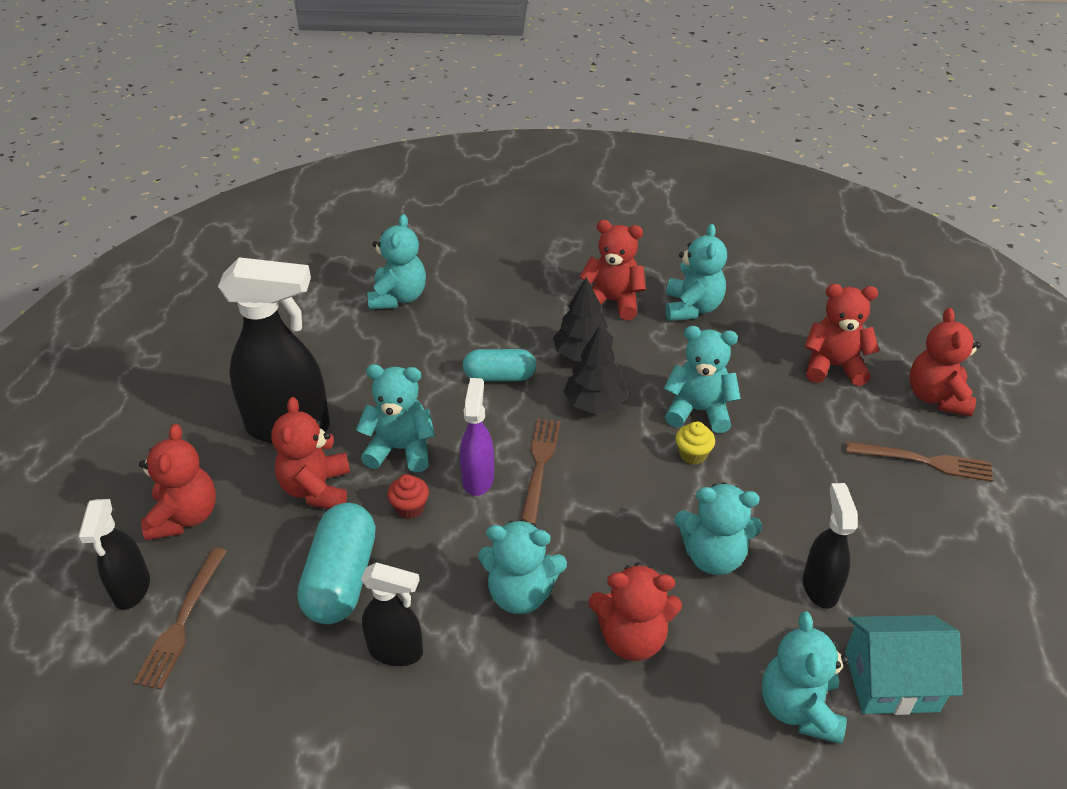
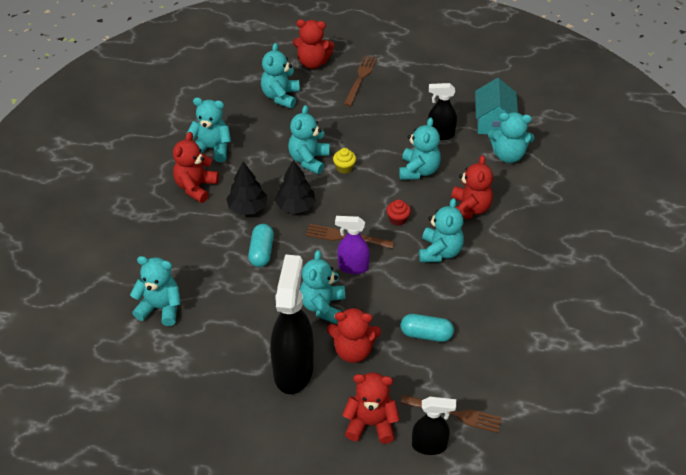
camera: 85 degrees left, 5 degrees up
(341, 579) = (426, 334): turquoise capsule -> turquoise capsule, size x0.66
(396, 651) = (476, 307): black spray bottle -> none
(410, 508) = (373, 301): red cupcake -> red cupcake (398, 219)
(833, 366) = (280, 96): red teddy bear -> turquoise teddy bear

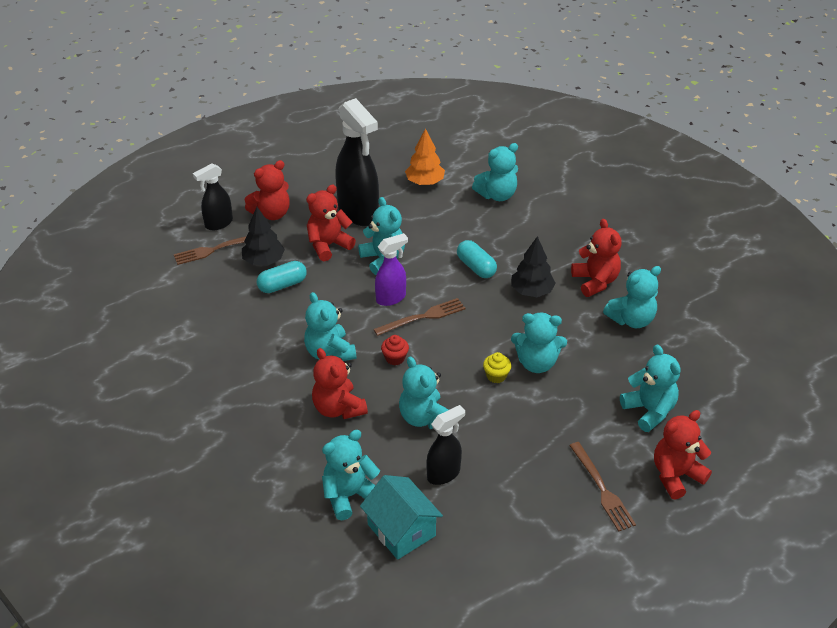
camera: 140 degrees right, 5 degrees down
(200, 365) = (425, 182): none -> orange tree
(295, 206) = (495, 316): black tree -> black tree (263, 261)
(309, 160) = (536, 363): turquoise teddy bear -> turquoise teddy bear turned 120 degrees clockwise

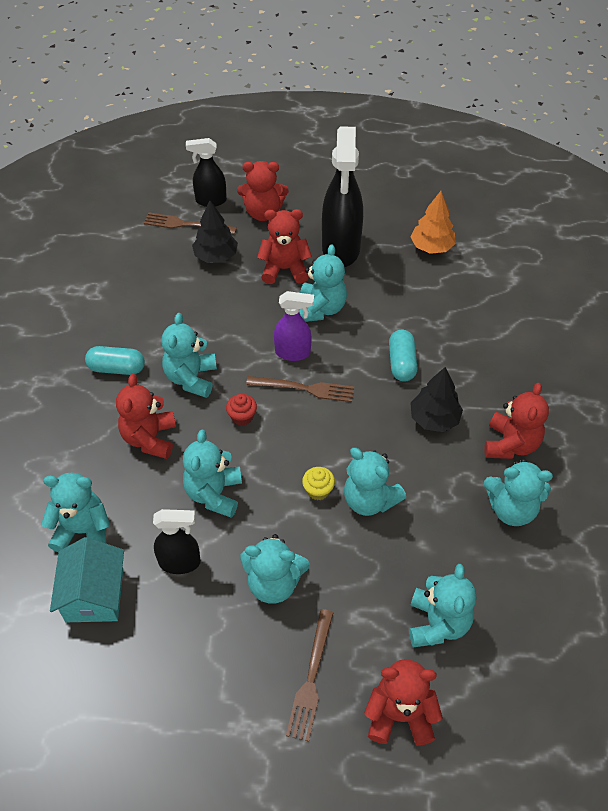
camera: 35 degrees right, 10 degrees up
(282, 285) = (210, 288): turquoise capsule -> turquoise capsule (117, 368)
(497, 195) = (492, 295): turquoise teddy bear -> turquoise teddy bear (274, 583)

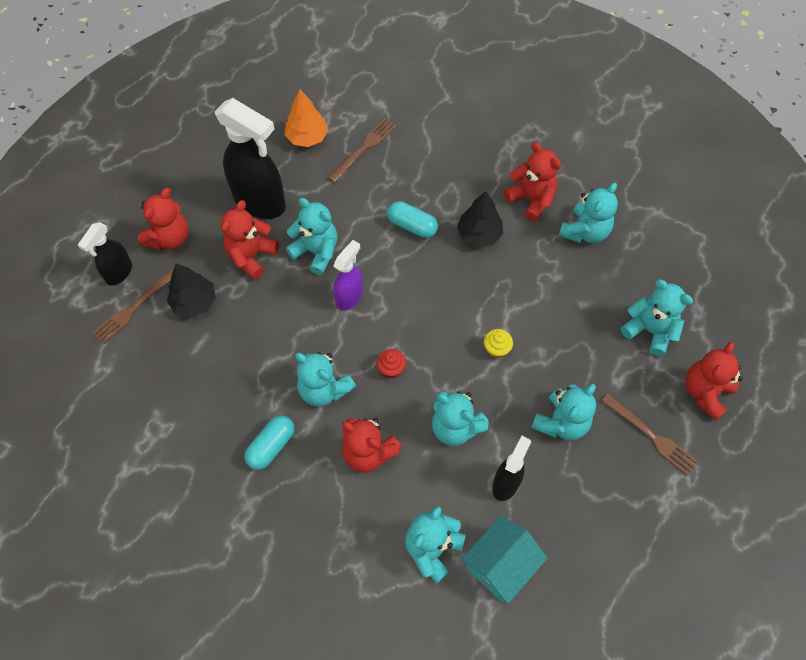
camera: 60 degrees left, 10 degrees up
(94, 595) = (500, 565): turquoise house -> turquoise house turned 75 degrees counterclockwise
(305, 388) = (392, 307): brown fork -> brown fork (364, 148)
(369, 500) = (525, 318): turquoise teddy bear -> none

